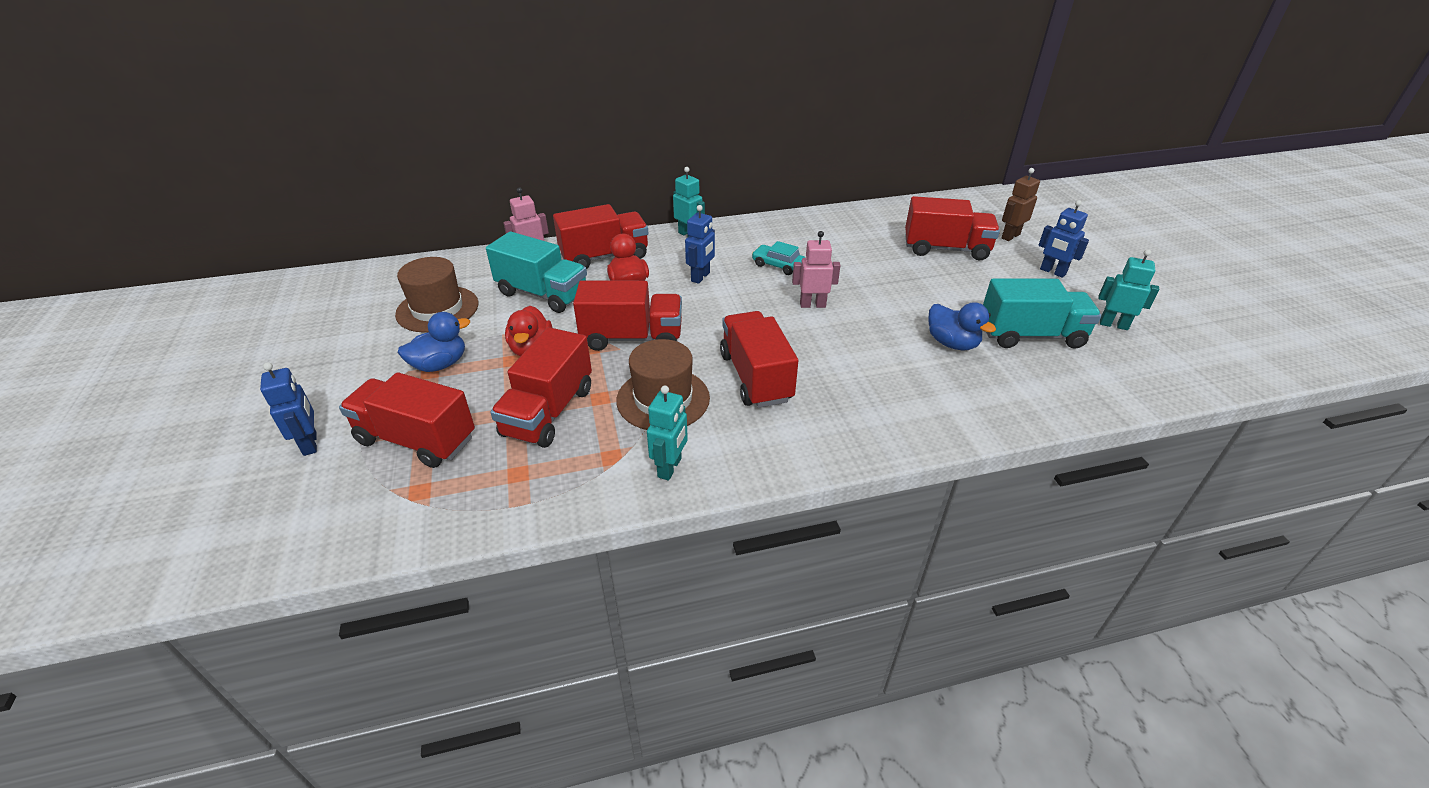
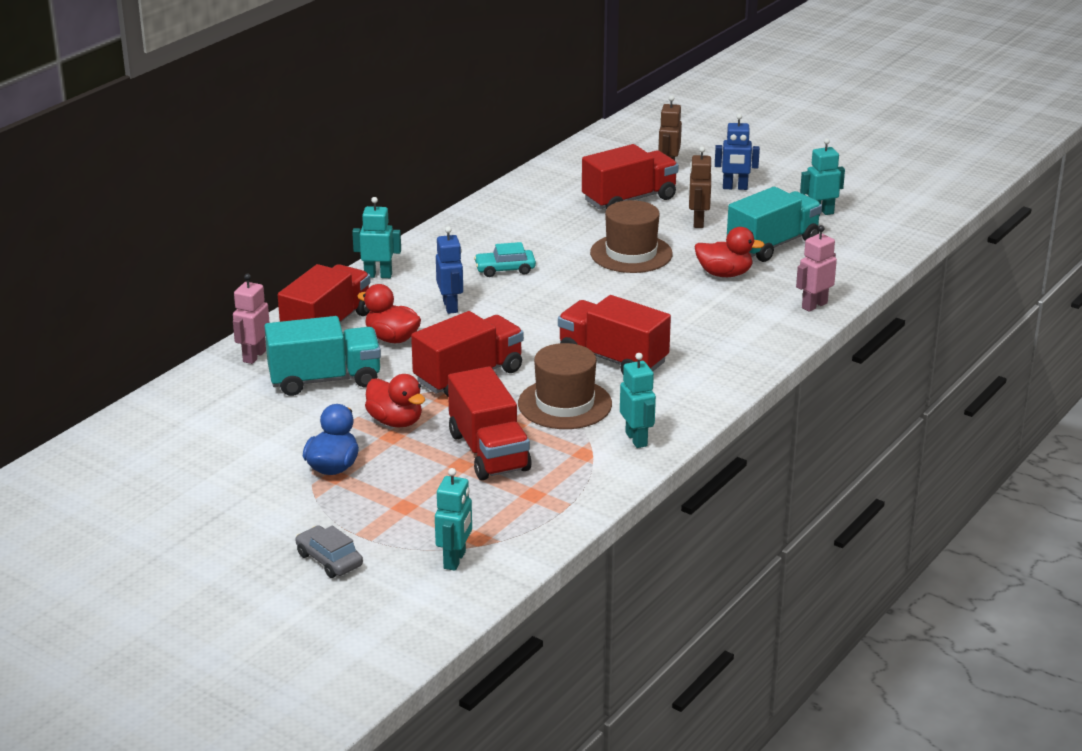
camera: 40 degrees left, 10 degrees down
(310, 444) = (329, 560): blue robot -> grey car
(373, 503) = (455, 560): none -> turquoise robot
(416, 439) = (414, 516): red truck -> none
(437, 309) = (243, 434): brown hat -> brown hat (631, 253)
(812, 305) = (581, 289): pink robot -> pink robot (814, 305)
(952, 343) = (724, 274): blue duck -> red duck
(983, 288) = (698, 222): none -> brown robot

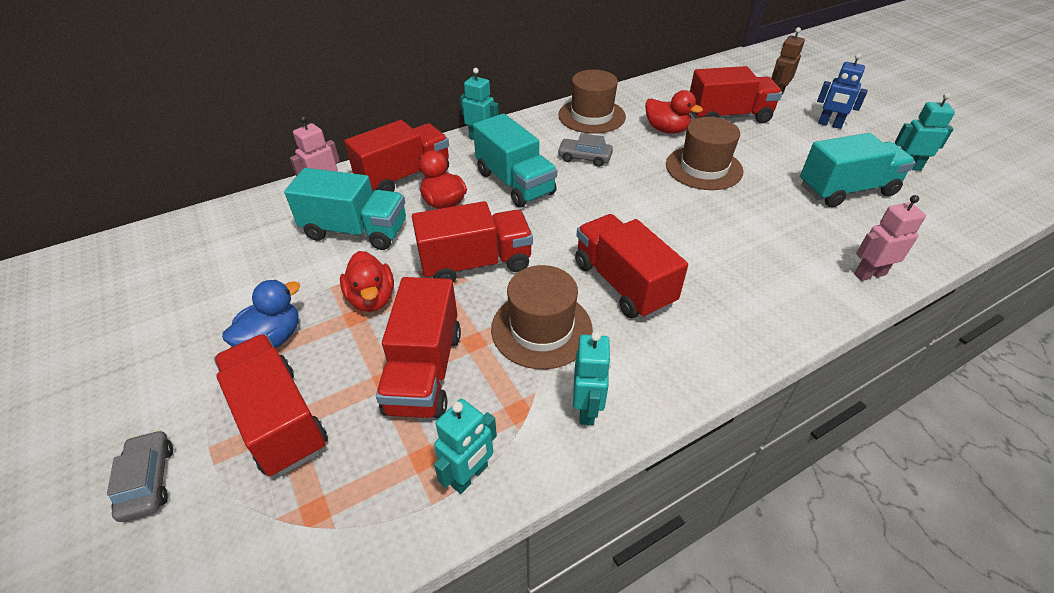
camera: 25 degrees right, 15 degrees up
(397, 506) = (279, 420): none -> red truck
(450, 306) = (515, 183): blue robot -> turquoise truck
(455, 560) = (262, 543): turquoise robot -> turquoise robot (469, 476)
(482, 228) = (591, 116): none -> brown hat
(505, 269) = (584, 158): turquoise car -> grey car
(698, 222) = (781, 150): brown robot -> none
(724, 274) = (784, 211): red duck -> red duck (666, 130)

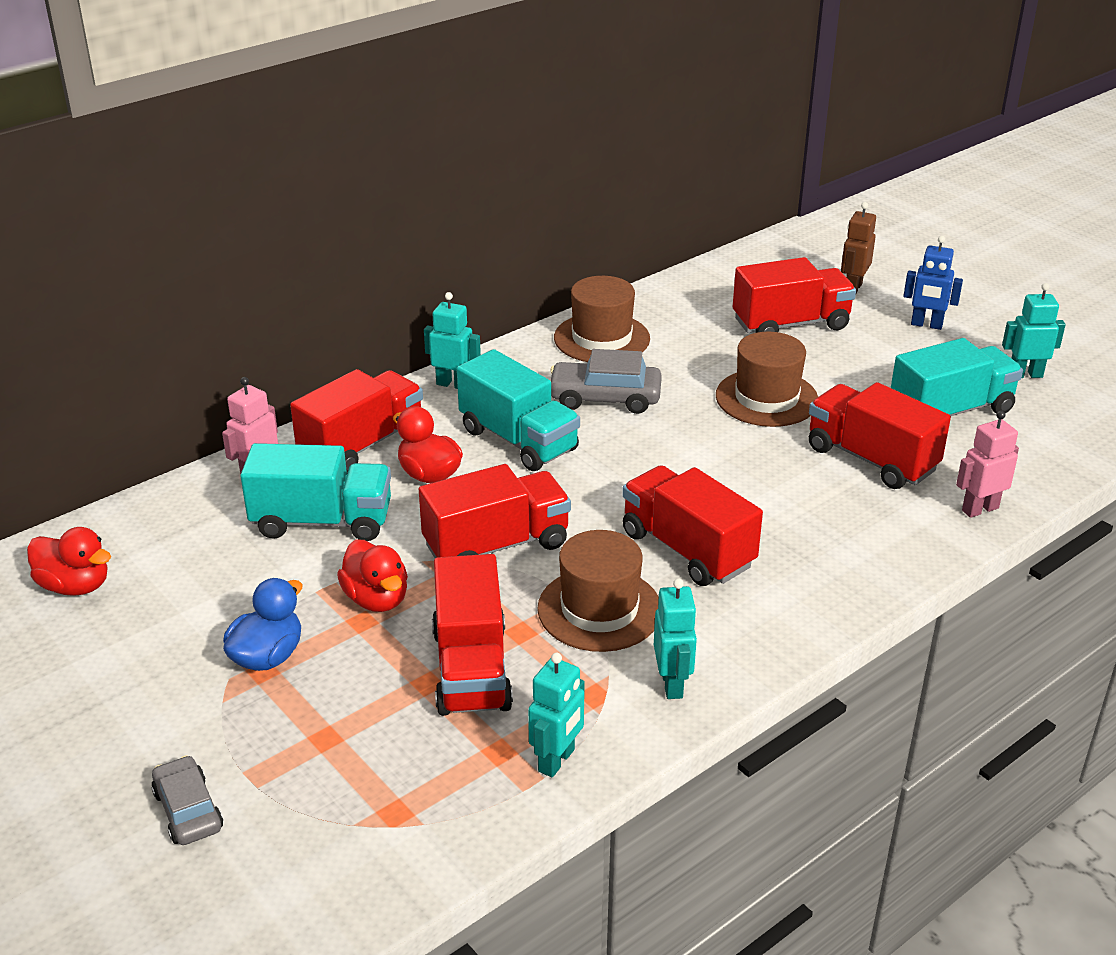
camera: 10 degrees left, 10 degrees down
(279, 420) = (316, 736): red truck -> red truck (871, 459)
(584, 158) = (605, 398): grey car -> grey car, size x1.52
(666, 130) = (709, 350): red duck -> red duck (75, 586)

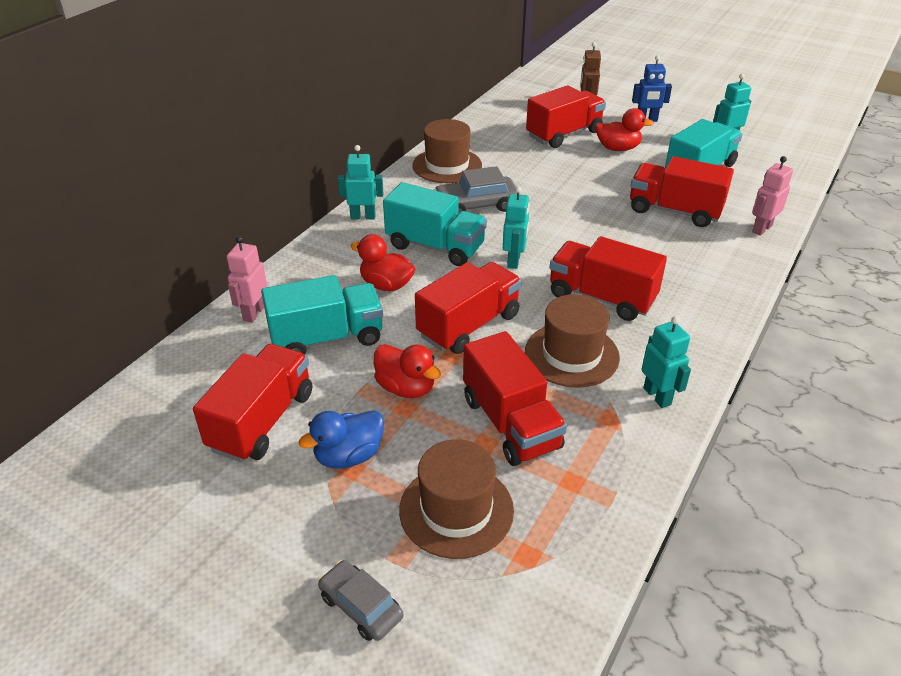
camera: 20 degrees left, 5 degrees up
(75, 586) = (151, 439): red duck -> red duck (618, 148)
(267, 656) = (348, 456): blue duck -> blue duck turned 135 degrees counterclockwise
(362, 445) = (322, 274): red truck -> red truck (262, 421)
(557, 761) = (618, 477): turquoise robot -> turquoise robot (514, 261)
(766, 398) = (582, 184): brown hat -> brown hat (456, 510)

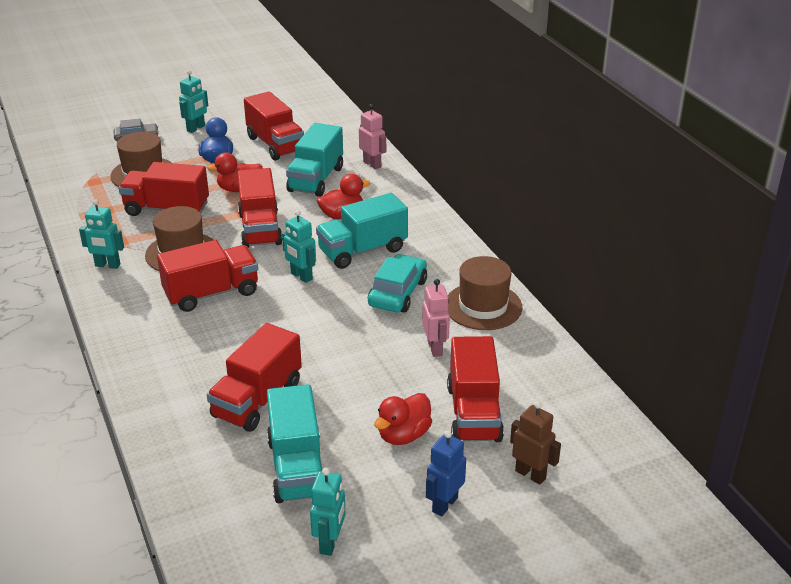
camera: 125 degrees right, 5 degrees down
(363, 216) = (442, 235): turquoise robot -> turquoise robot (196, 128)
(476, 205) = (397, 293): grey car -> turquoise car
(674, 211) = (257, 400): red truck -> red truck turned 150 degrees clockwise
(761, 229) = (166, 436): pink robot -> pink robot (435, 348)

